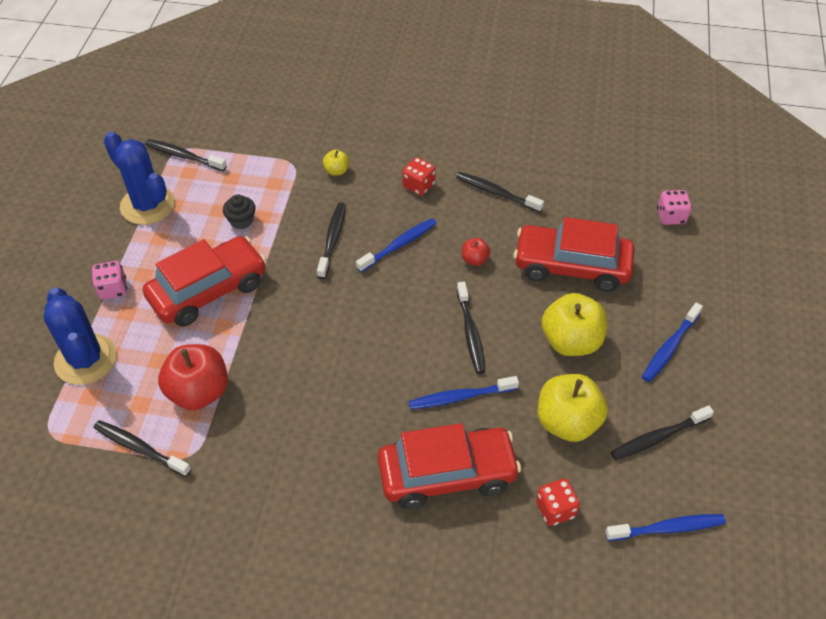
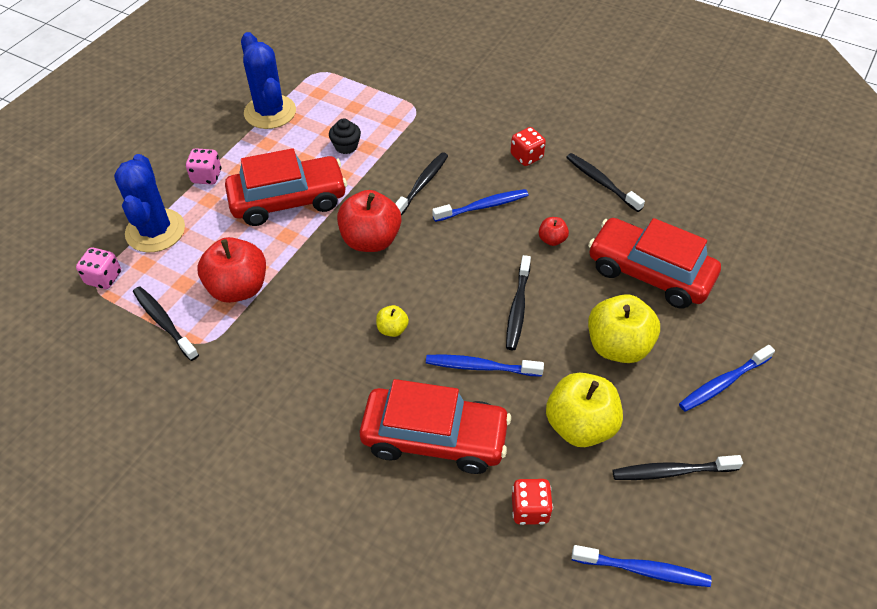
camera: 20 degrees right, 0 degrees up
(184, 156) = (321, 78): black toothbrush -> none
(307, 307) = (370, 240): none -> red apple
(336, 171) = (453, 124): yellow apple -> yellow apple (392, 329)
(671, 217) = (778, 252): pink dice -> pink dice (104, 278)

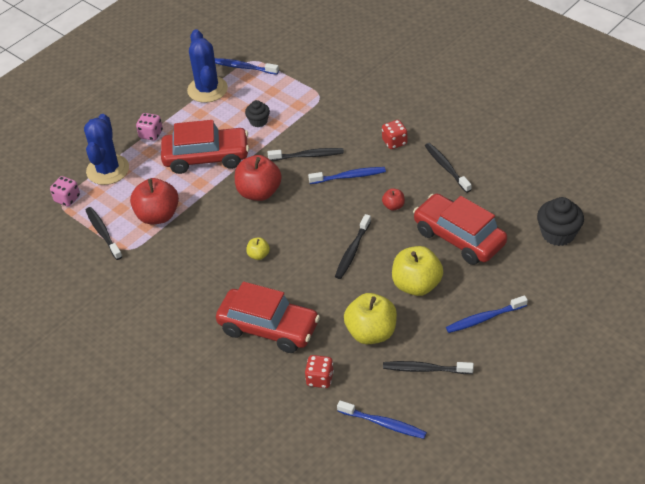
camera: 15 degrees right, 5 degrees down
(422, 184) = (308, 156): black toothbrush -> black toothbrush turned 45 degrees clockwise
(480, 367) = (313, 287): blue toothbrush -> blue toothbrush (243, 67)
(770, 254) = (558, 234): none -> black cupcake

